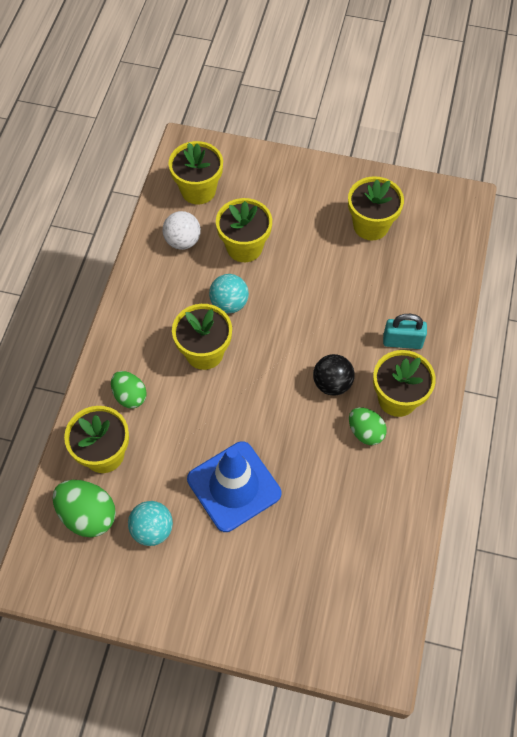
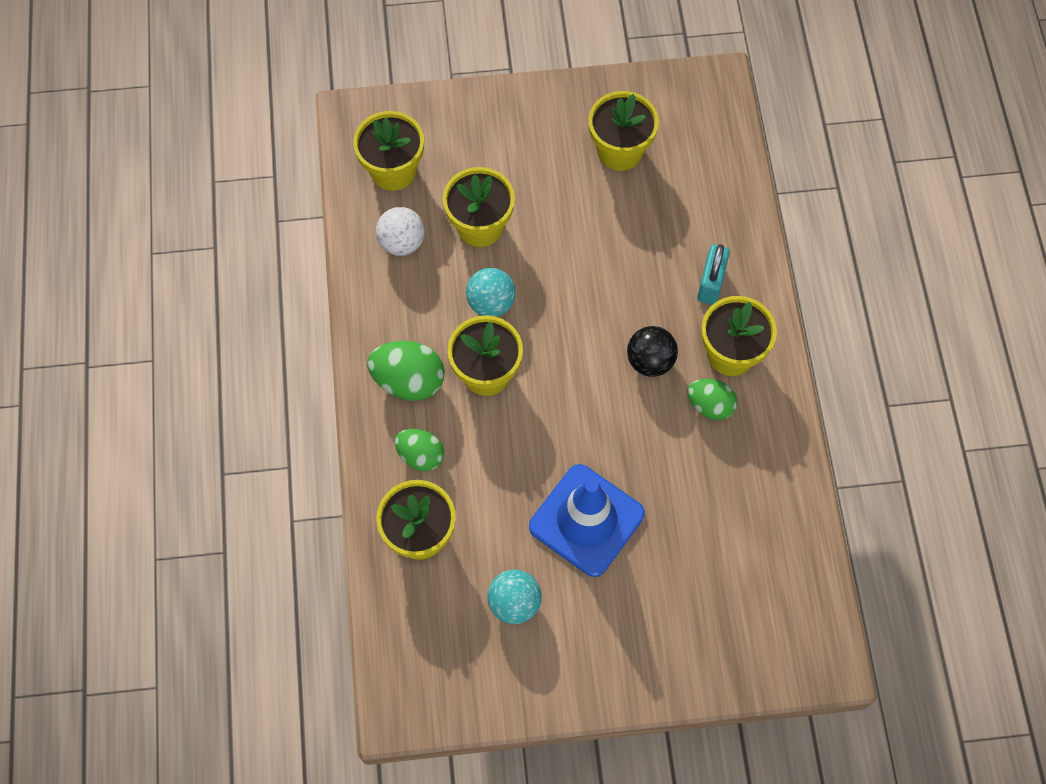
camera: 20 degrees left, 5 degrees up
(88, 515) = (433, 613): green egg -> green egg (409, 381)
(402, 341) = (710, 283): turquoise padlock -> turquoise padlock turned 60 degrees counterclockwise

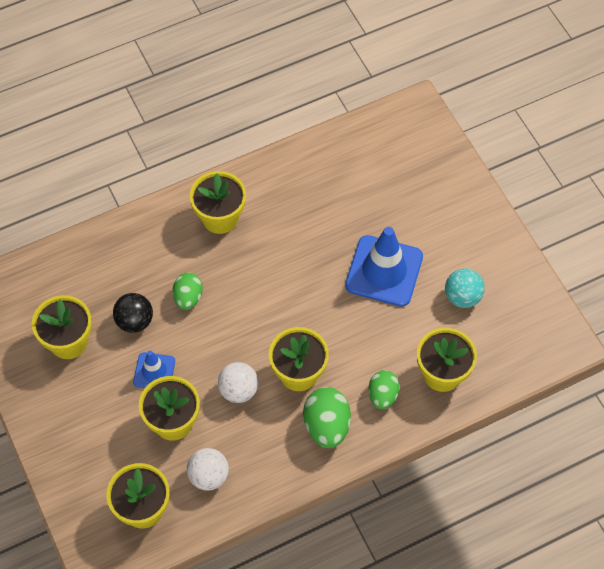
camera: 110 degrees left, 5 degrees down
(491, 303) = (238, 390): turquoise ball -> white ball
(549, 225) = (154, 371): none -> blue traffic cone
(650, 361) = (246, 267): black ball -> black ball (135, 321)
(710, 283) = (167, 246): turquoise padlock -> none
(710, 405) = (266, 220): green egg -> green egg (188, 297)

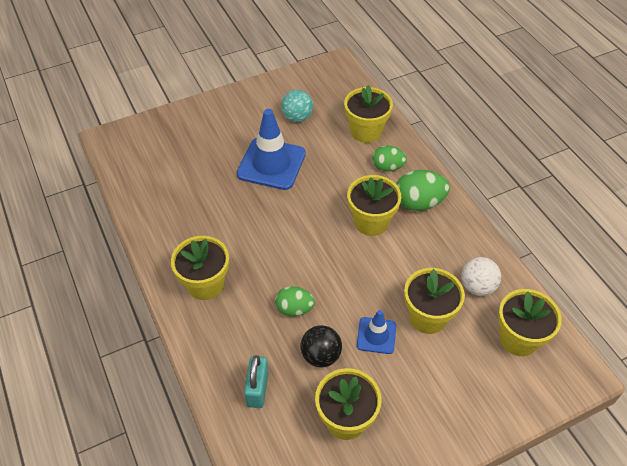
camera: 90 degrees left, 10 degrees down
(104, 268) = (257, 389): none -> turquoise padlock
(238, 390) = (391, 265): white ball -> none

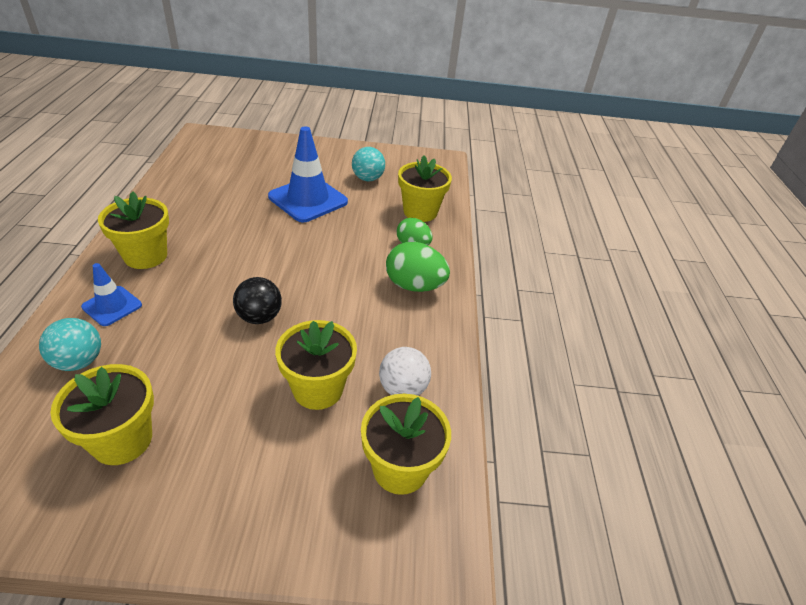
camera: 25 degrees right, 10 degrees down
(257, 389) = (79, 361): turquoise padlock -> turquoise ball
(294, 309) = (196, 313): green egg -> none
(321, 356) = (171, 365): black ball -> black ball (259, 317)
(371, 222) = (350, 279): yellow flower pot -> none
(376, 335) = (245, 377): blue traffic cone -> blue traffic cone (112, 306)

